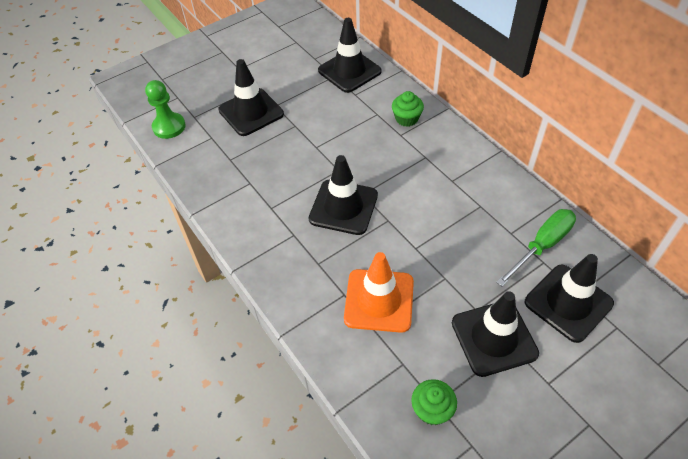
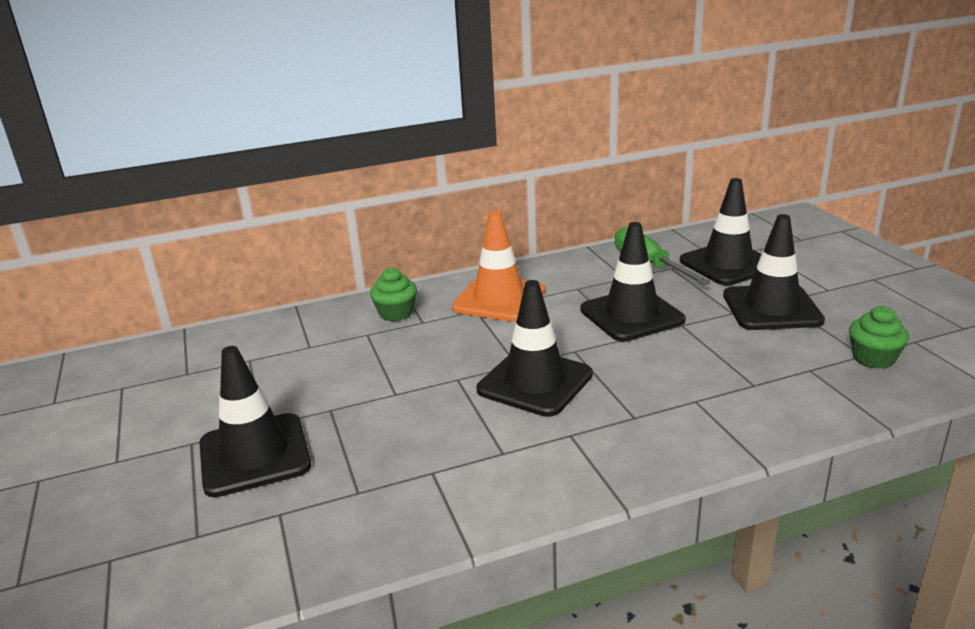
camera: 75 degrees left, 25 degrees down
(169, 127) = (194, 578): green pawn -> none
(349, 71) = (253, 345): black traffic cone -> black traffic cone (631, 315)
(379, 300) = (710, 374): orange traffic cone -> orange traffic cone (499, 299)

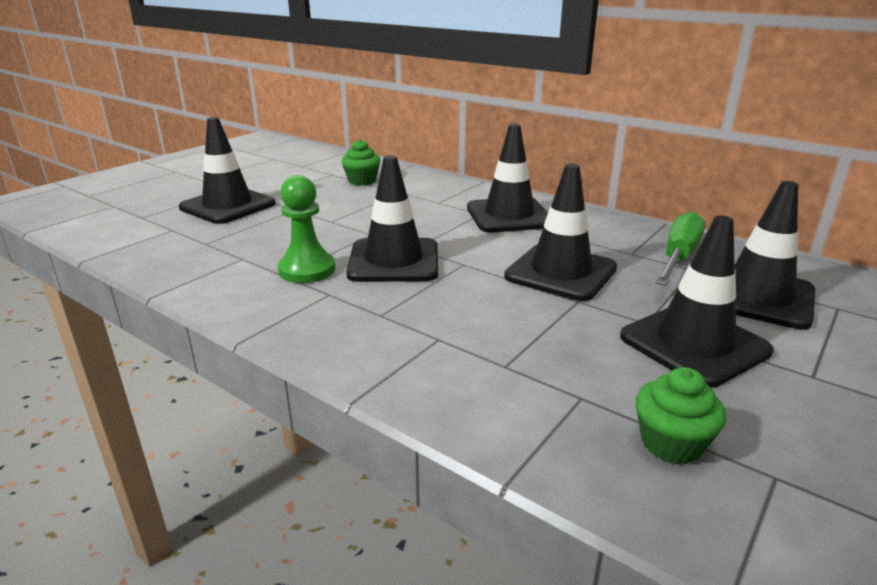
camera: 55 degrees right, 0 degrees up
(396, 313) = (439, 191): green cupcake -> green cupcake (362, 181)
(499, 299) = (509, 216): orange traffic cone -> black traffic cone
(506, 435) = (307, 270): none -> green pawn

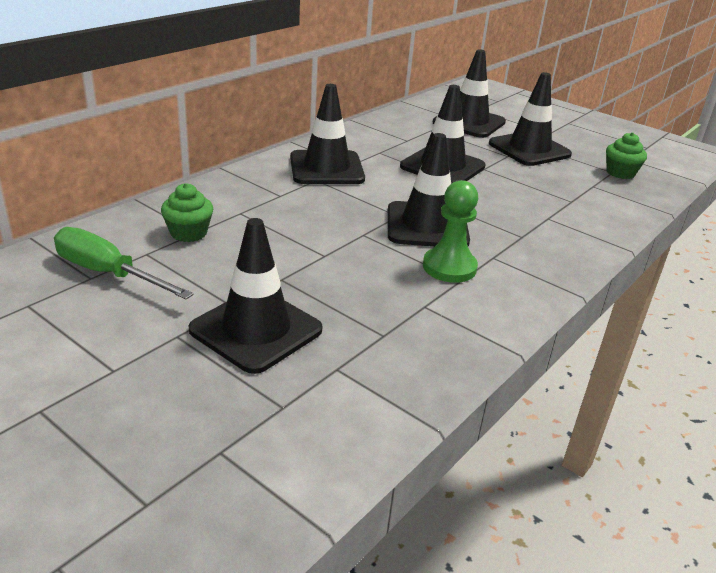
camera: 90 degrees left, 5 degrees up
(678, 257) = (414, 128): green screwdriver -> green screwdriver (108, 273)

